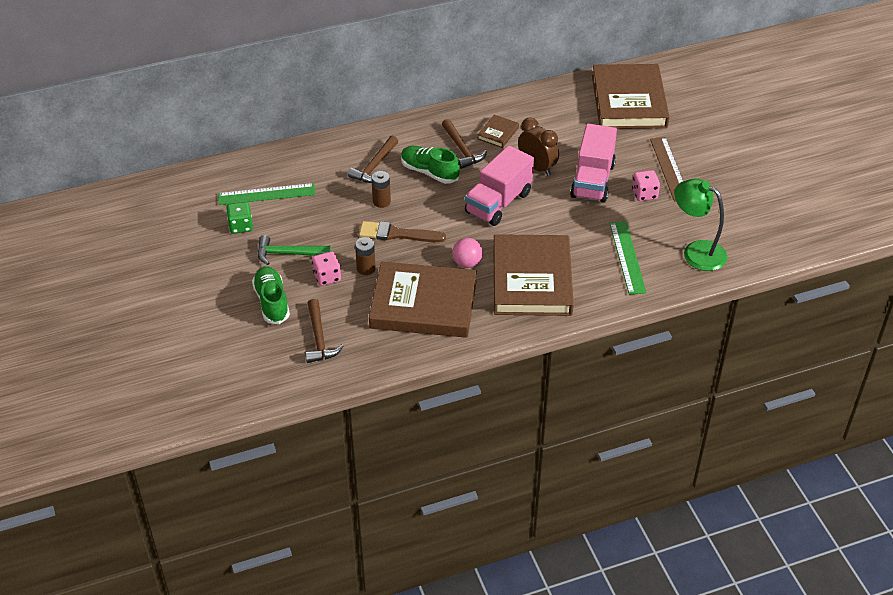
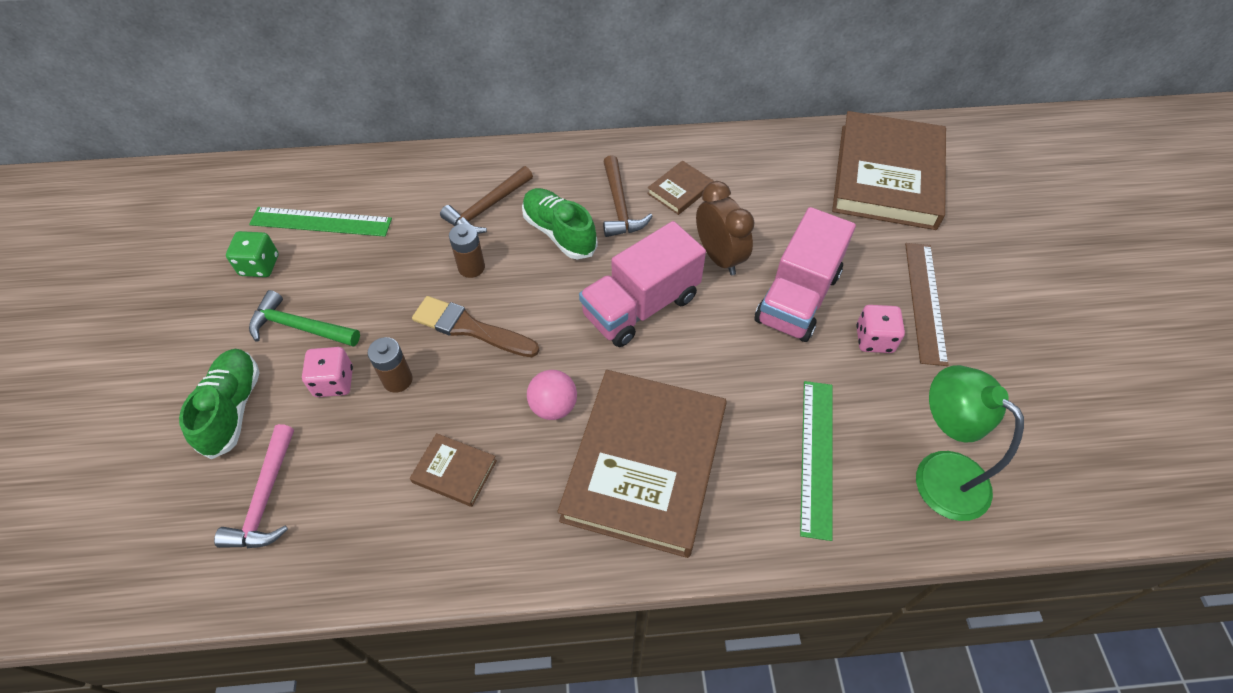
camera: 15 degrees right, 10 degrees up
(319, 338) = (265, 498): brown hammer -> pink hammer
(423, 304) = (454, 471): brown book -> brown book, size x0.42

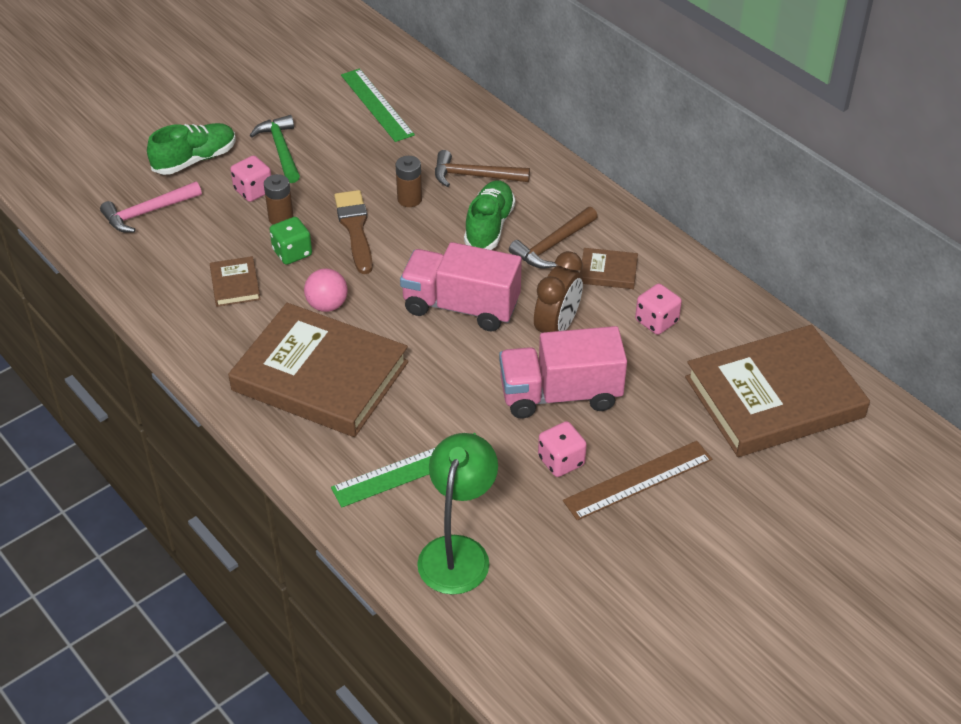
camera: 55 degrees right, 10 degrees down
(259, 265) = (312, 101): green dice -> green dice (292, 253)
(644, 464) = (320, 376): brown book -> brown book turned 45 degrees clockwise
(759, 194) = (656, 321): none -> pink dice

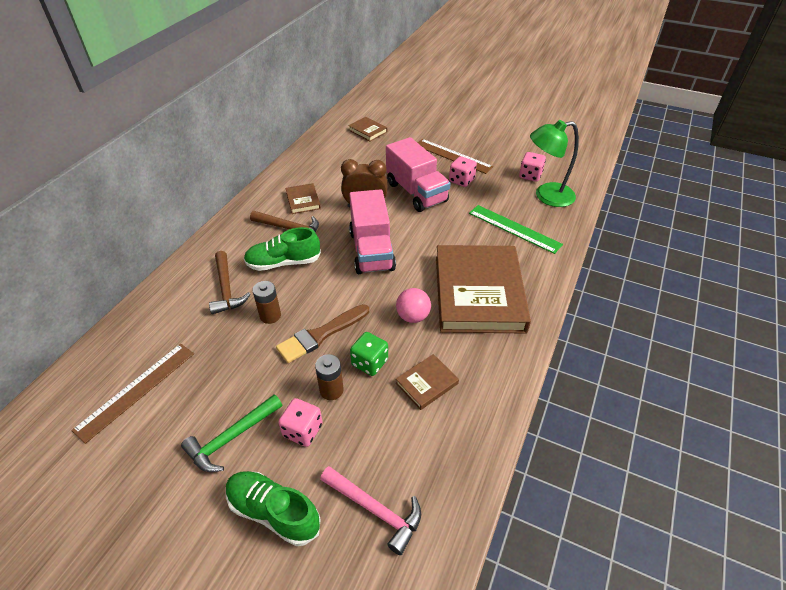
camera: 115 degrees left, 0 degrees up
(377, 104) = (136, 390): green ruler -> brown ruler
(656, 321) = (336, 174): pink dice -> pink dice (530, 175)
(774, 397) = (367, 131): brown book -> brown book, size x0.42

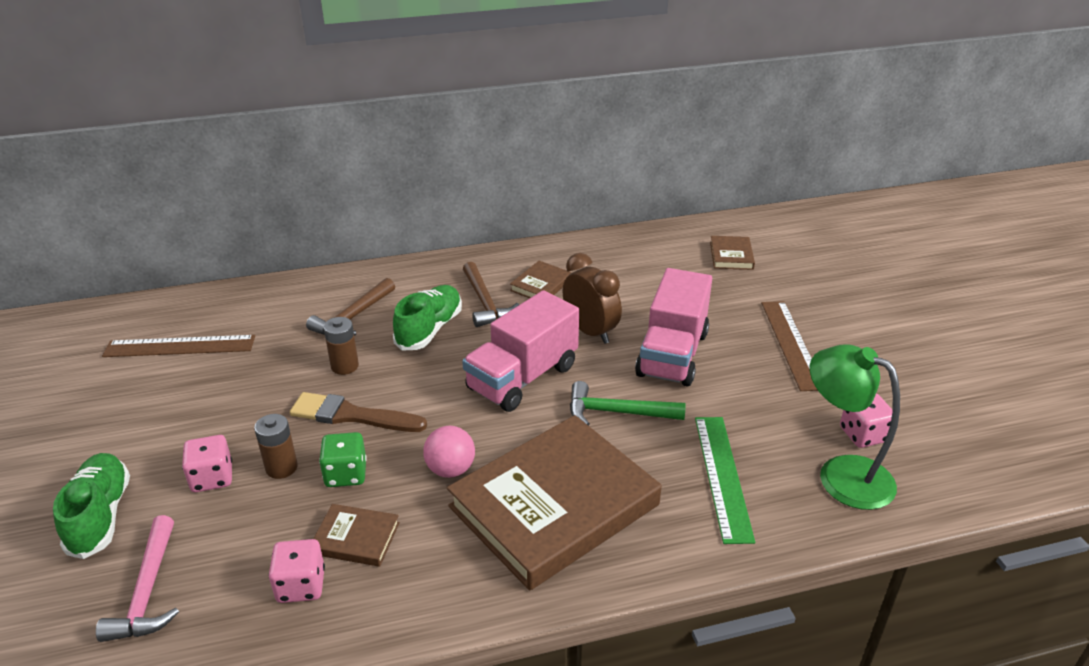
camera: 50 degrees right, 10 degrees down
(231, 438) = (168, 435): green hammer -> green hammer (617, 412)
(283, 263) = (429, 329): green shoe -> green shoe turned 75 degrees clockwise
(461, 180) = (752, 378): pink dice -> pink dice (301, 585)

